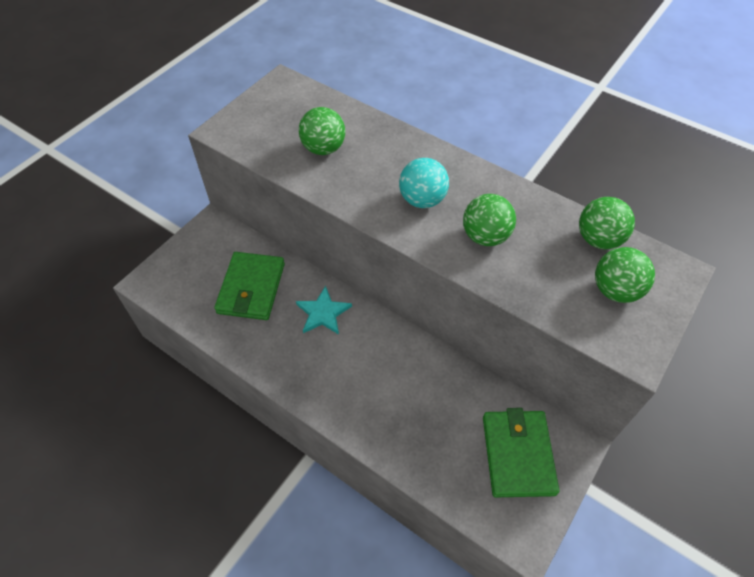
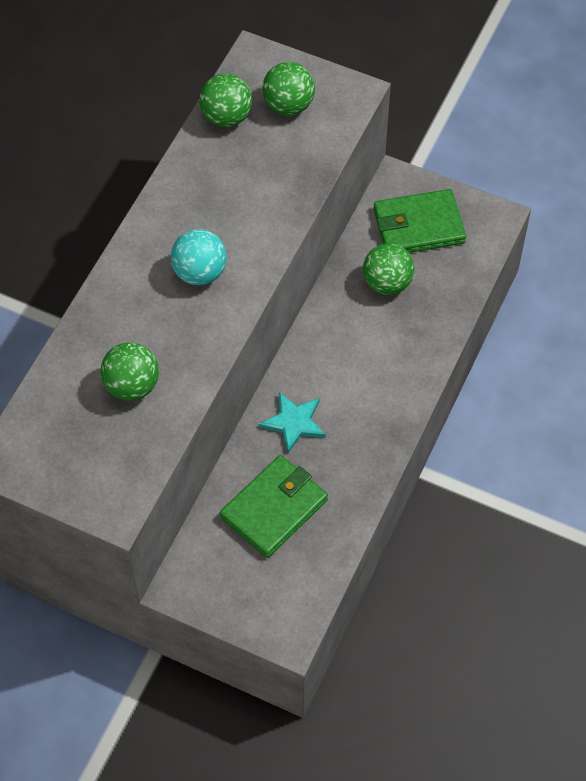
camera: 100 degrees left, 5 degrees up
(251, 288) = (274, 509): green wallet -> green wallet turned 45 degrees counterclockwise
(485, 236) = (242, 211): green ball -> green ball (387, 283)

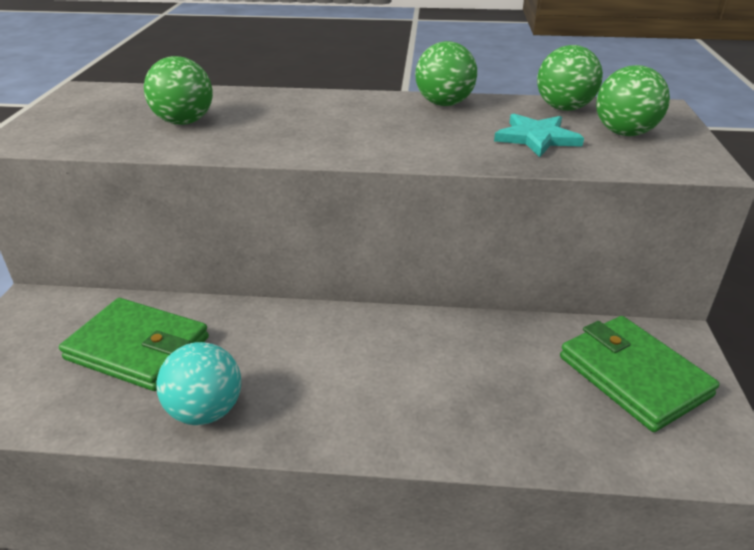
camera: 70 degrees right, 25 degrees down
(200, 272) = (349, 128): turquoise ball -> turquoise ball (206, 411)
(294, 422) = (267, 336): turquoise star -> turquoise star (537, 138)
(387, 283) = (520, 367): green ball -> green ball (444, 104)

